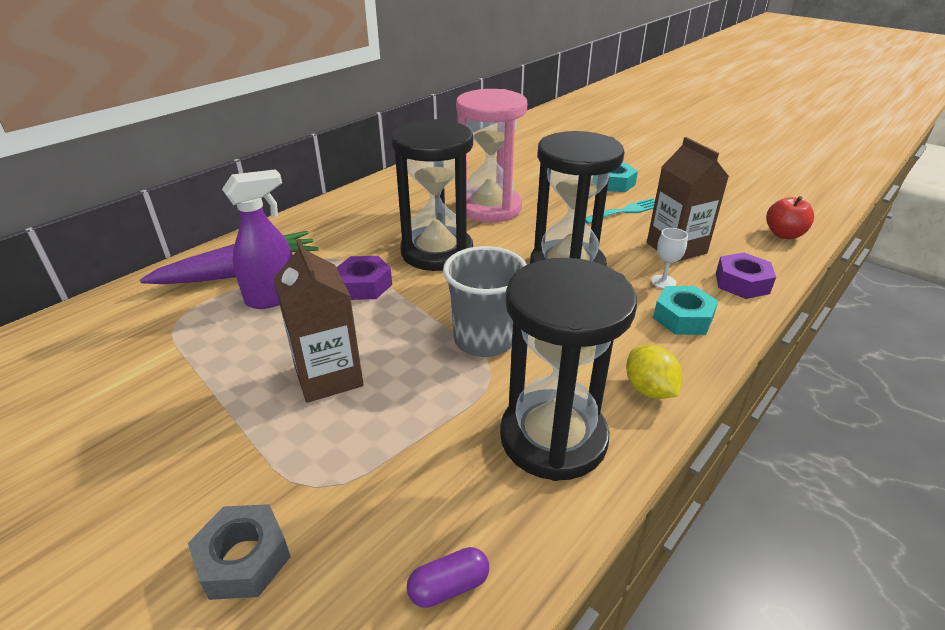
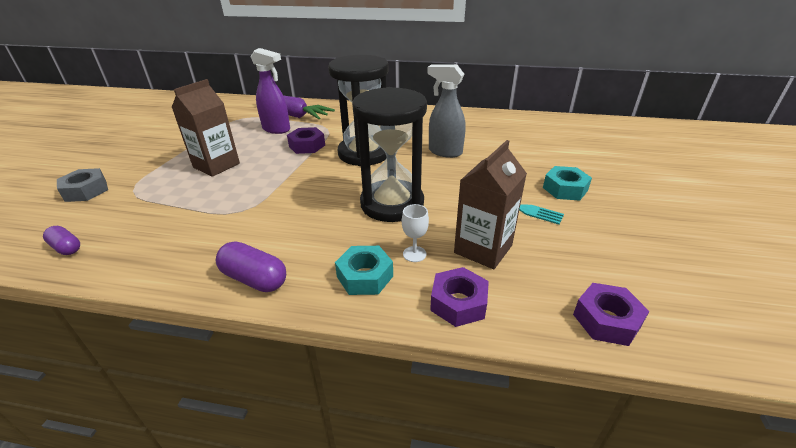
camera: 60 degrees right, 0 degrees up
(484, 340) = (276, 198): grey cup -> none
(489, 208) = (444, 152): pink hourglass -> grey spray bottle
(553, 438) = (187, 250): black hourglass -> none
(649, 389) = (254, 279): yellow lemon -> purple capsule
(784, 234) = (606, 320): red apple -> purple nut

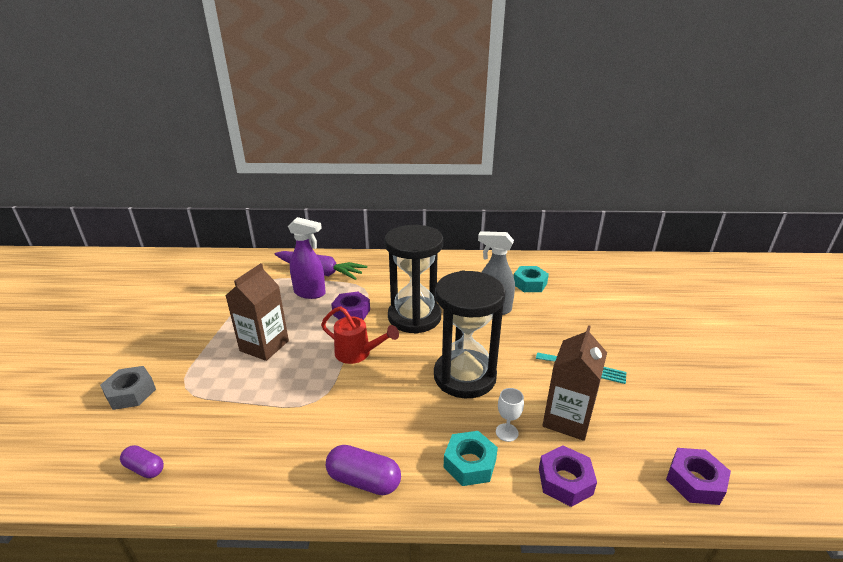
camera: 10 degrees left, 5 degrees down
(297, 177) = (357, 353): none -> red watering can
(565, 189) = (618, 343): turquoise nut -> turquoise nut (529, 284)

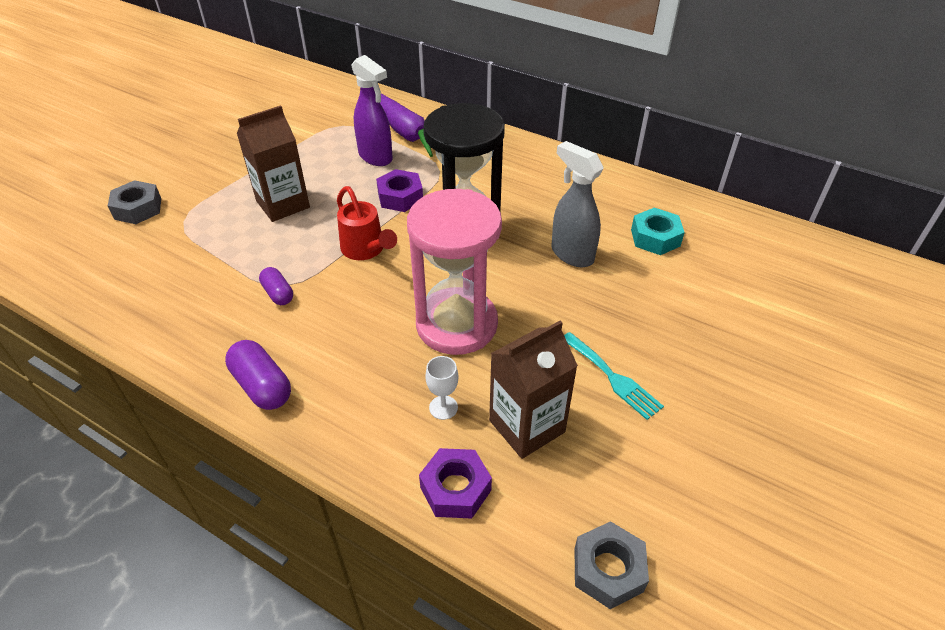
camera: 30 degrees right, 15 degrees up
(145, 468) = (101, 287): purple capsule -> purple capsule (278, 293)
(464, 376) = (456, 324): black hourglass -> pink hourglass
(469, 463) = (374, 420): turquoise nut -> none
(695, 481) = (608, 570): purple nut -> grey nut

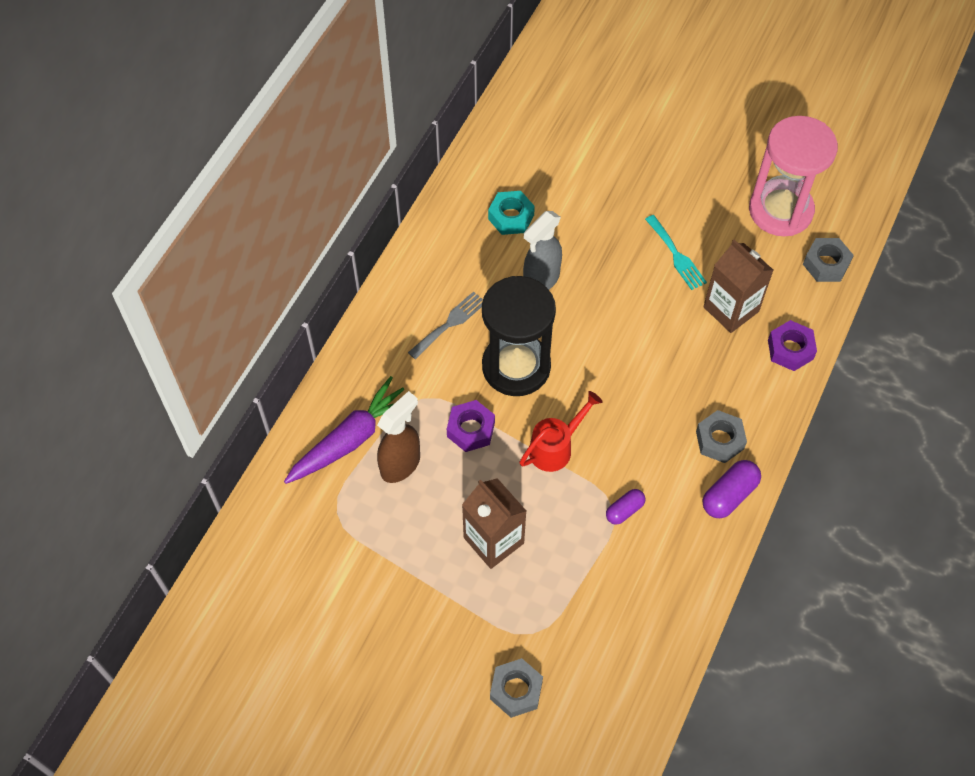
camera: 95 degrees left, 15 degrees up
(337, 387) = (719, 440): none -> grey nut
(376, 157) = (401, 464): purple spray bottle -> brown spray bottle
(443, 407) = (725, 364): white goblet -> none
(456, 324) = (639, 362): pink hourglass -> pink hourglass (780, 210)
(520, 190) = (450, 323): none -> grey fork
(613, 377) = (676, 255): turquoise fork -> turquoise fork turned 105 degrees clockwise

